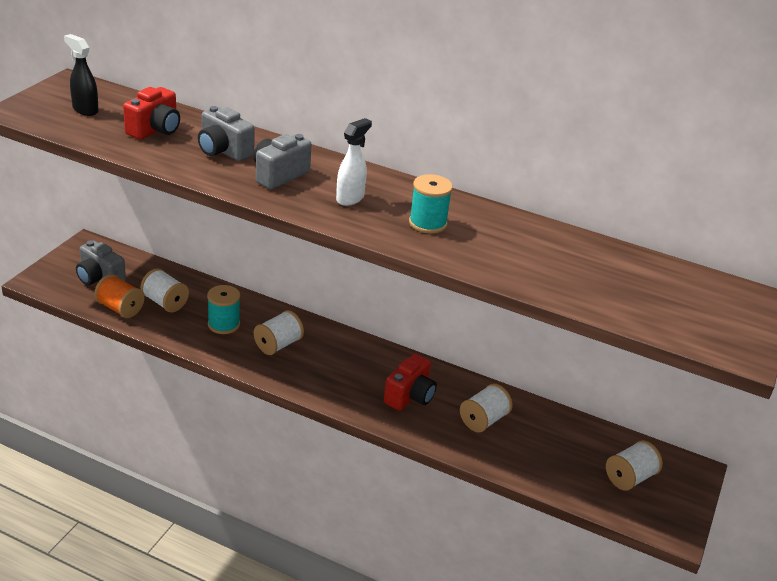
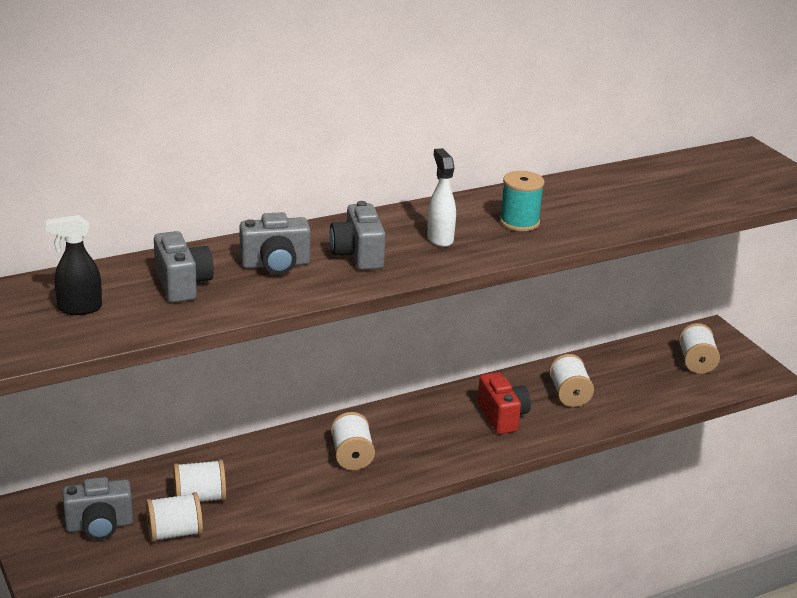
camera: 50 degrees left, 5 degrees down
(120, 308) = (174, 533): orange spool -> white spool
(155, 130) = (182, 285): red camera -> grey camera
(223, 324) = (282, 475): turquoise spool -> none

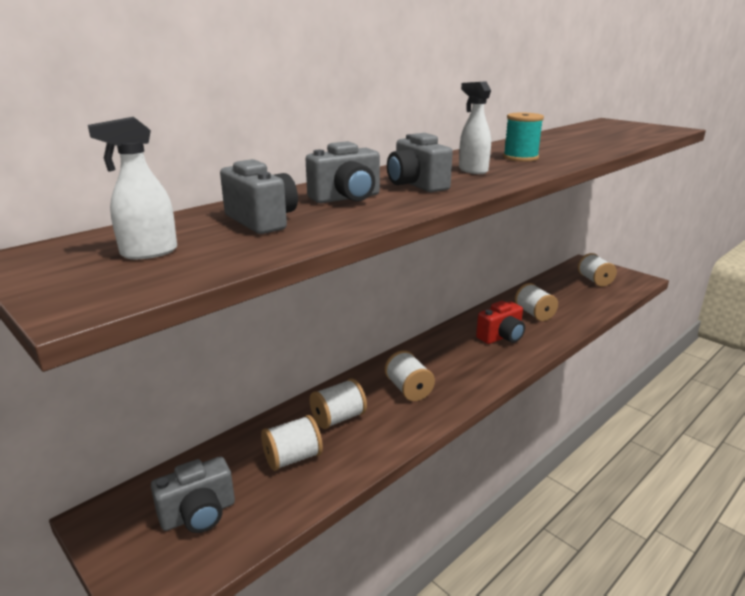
camera: 15 degrees left, 5 degrees down
(79, 308) = (148, 253): black spray bottle -> white spray bottle
(174, 533) = (283, 502): white spool -> white spool (338, 418)
(502, 417) = (501, 337): red camera -> red camera turned 90 degrees clockwise

